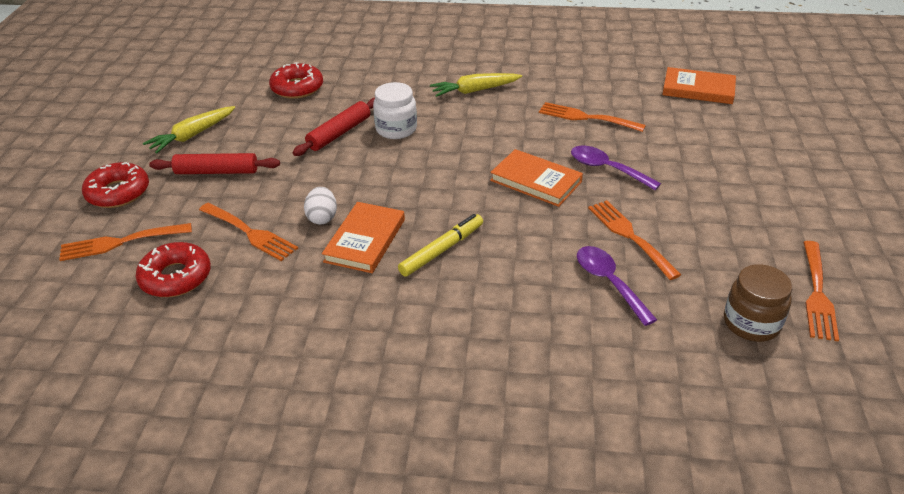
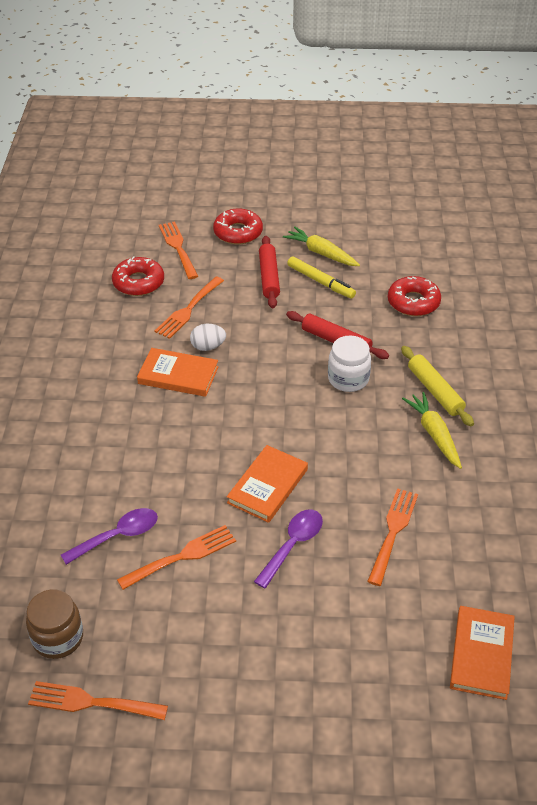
camera: 85 degrees right, 5 degrees up
(421, 86) = (435, 391): none -> yellow rolling pin
(442, 250) = (165, 423): yellow marker -> yellow marker (321, 282)

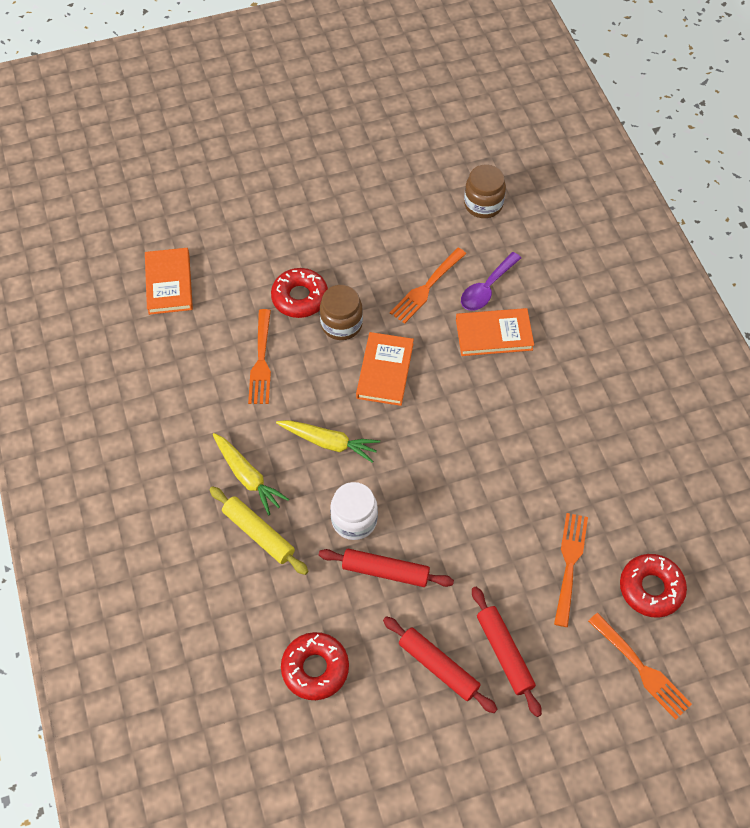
camera: 160 degrees right, 15 degrees up
(92, 702) = (433, 174): orange fork -> none
(178, 375) = (529, 467): orange book -> orange book (494, 334)
(208, 347) = (519, 515): white egg -> none
(238, 232) = (583, 729): red donut -> red donut (300, 297)
(293, 545) = (341, 324): purple spoon -> brown jar
(321, 253) = (458, 724): yellow carrot -> yellow carrot (329, 442)
(321, 282) = (438, 666): yellow marker -> red rolling pin

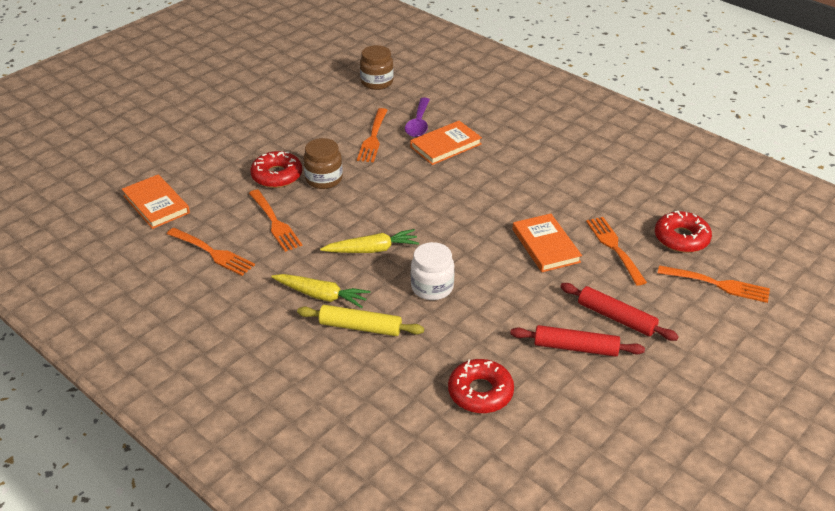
camera: 30 degrees left, 20 degrees down
(184, 372) = (212, 253): none -> orange fork
(385, 371) = (381, 193): orange book -> orange book (545, 246)
(385, 571) = (484, 308): red rolling pin -> none

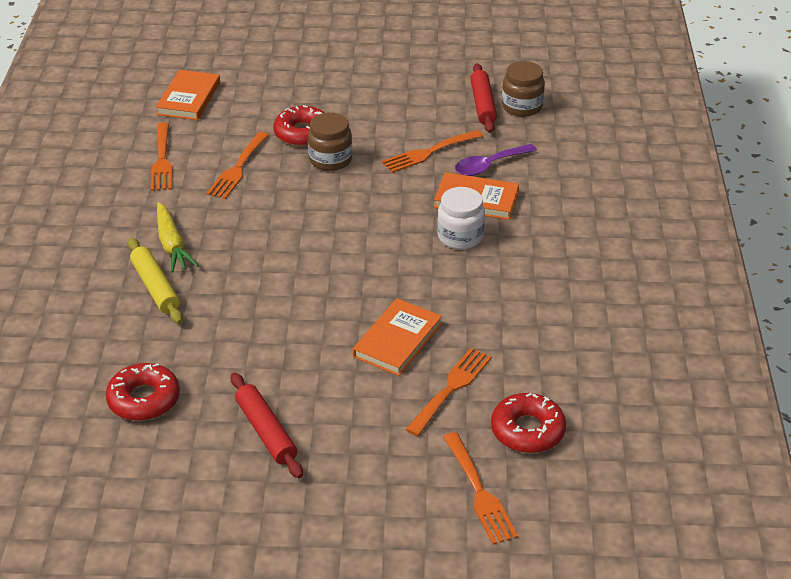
camera: 50 degrees right, 0 degrees up
(372, 250) = (264, 239): yellow carrot -> none
(432, 287) = (253, 300): white jar -> white jar (460, 237)
(616, 318) = (340, 439): red rolling pin -> red rolling pin (482, 104)

